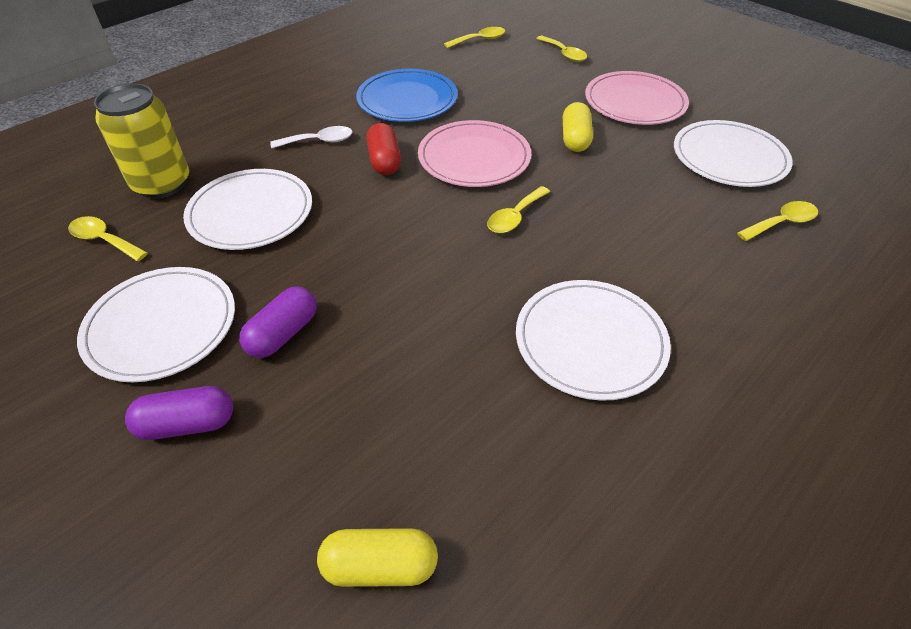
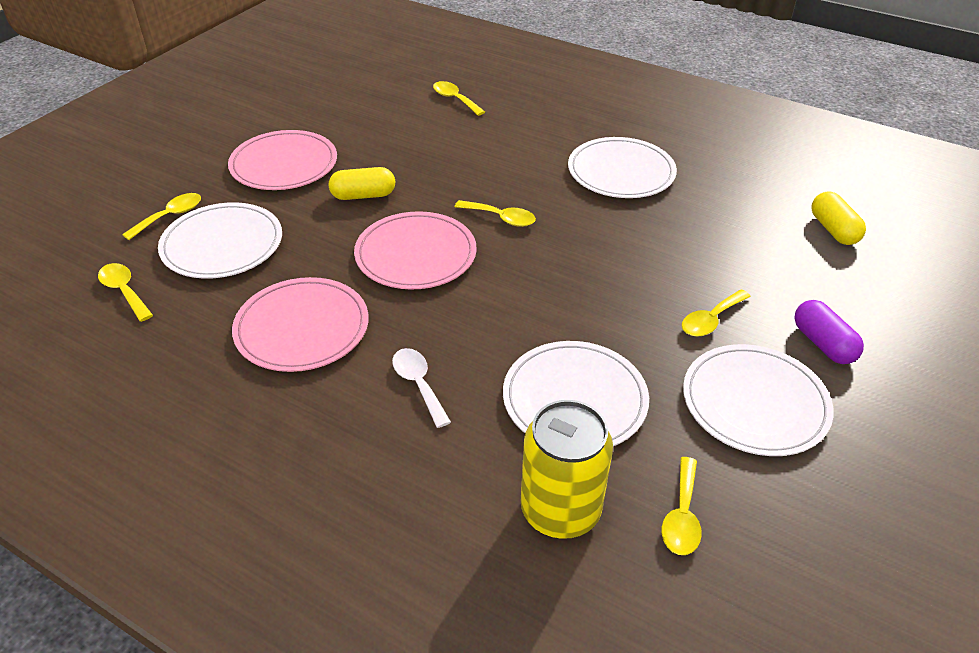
camera: 105 degrees left, 5 degrees down
(283, 334) = (710, 320): purple capsule -> yellow spoon
(384, 161) = (442, 317): red capsule -> none
(407, 100) = (302, 328): blue plate -> pink plate
(729, 157) = (372, 117): white plate -> white plate (222, 244)

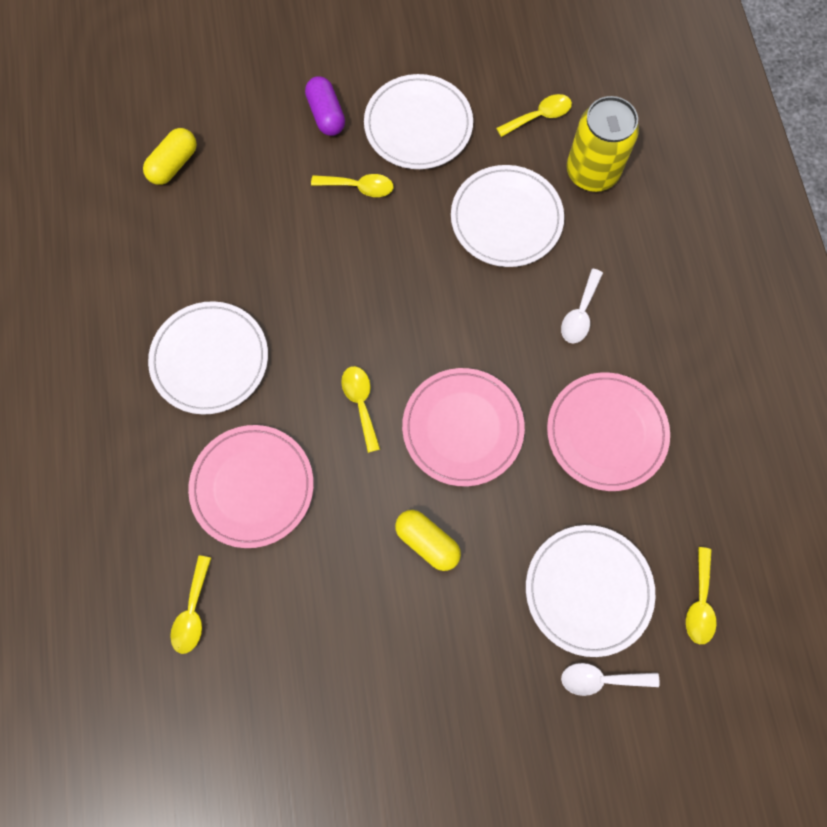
camera: 130 degrees left, 30 degrees up
(170, 216) = (601, 679): yellow spoon -> white spoon
(284, 164) = (446, 664): pink plate -> pink plate (252, 487)
(823, 344) = (326, 115): purple capsule -> purple capsule turned 45 degrees counterclockwise

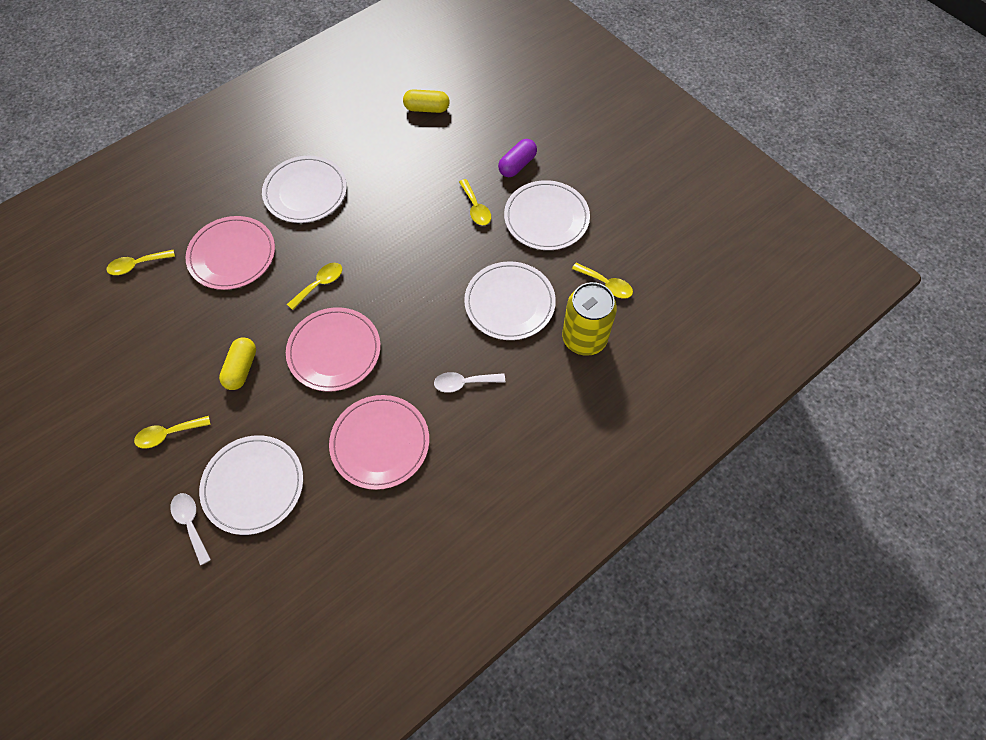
camera: 60 degrees right, 10 degrees down
(699, 603) = (278, 567): yellow spoon -> yellow spoon (168, 434)

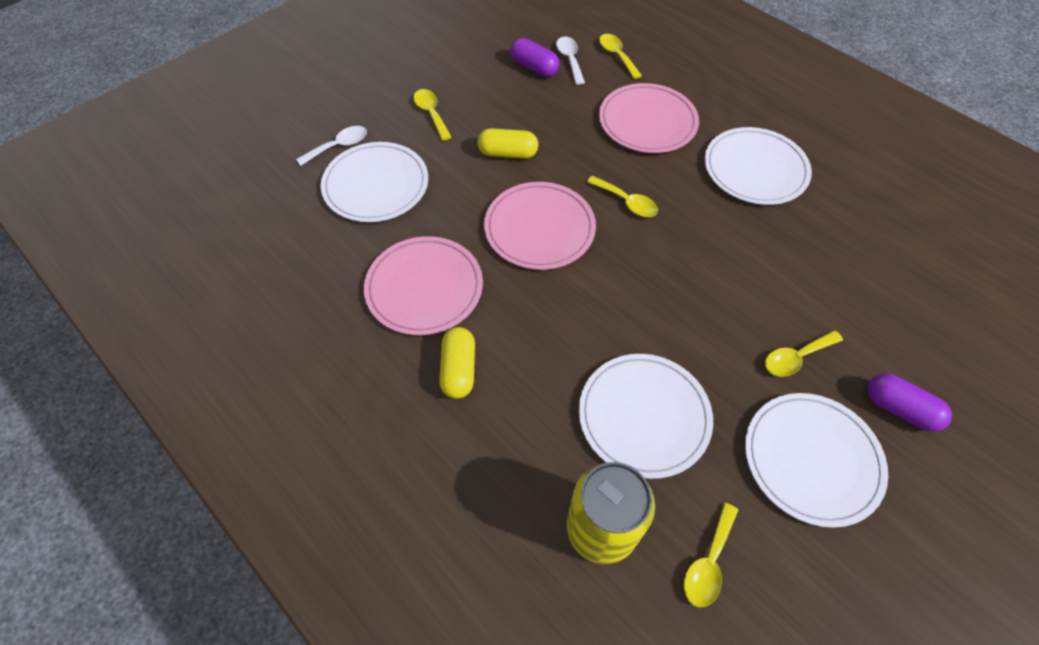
camera: 85 degrees right, 5 degrees down
(130, 337) = (534, 68): none -> purple capsule
(427, 109) = (952, 278): yellow capsule -> yellow capsule (458, 369)
(464, 383) = (510, 369): white spoon -> white spoon (570, 59)

